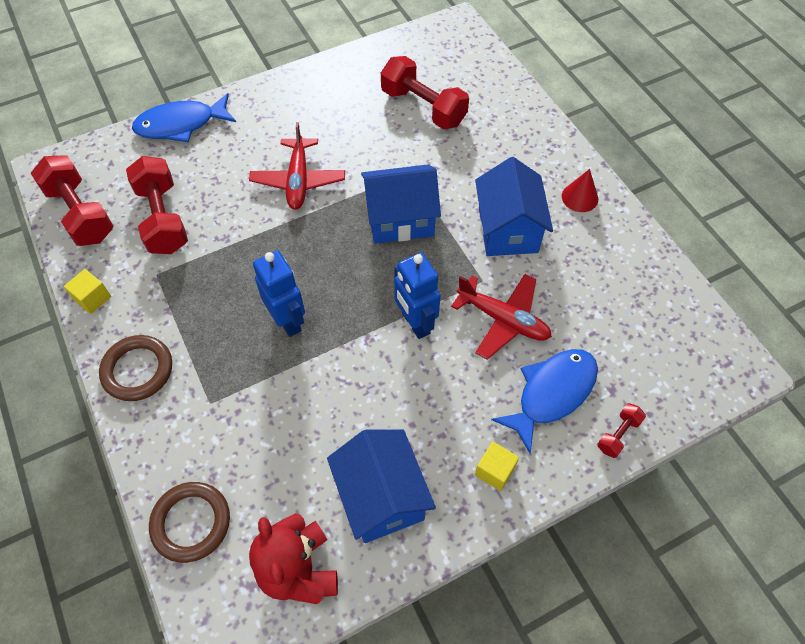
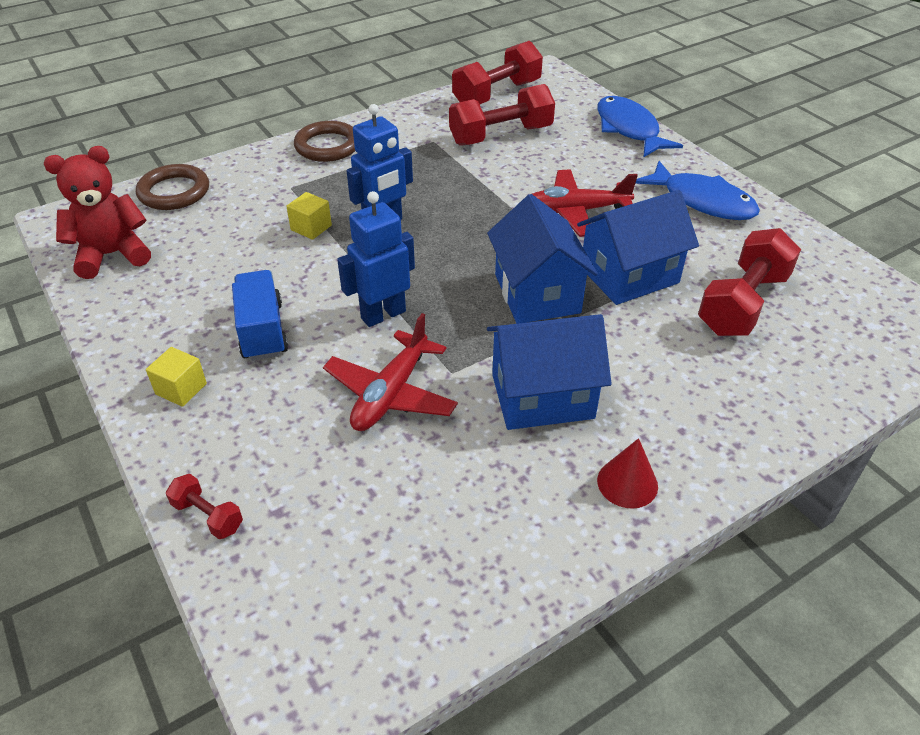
camera: 85 degrees right, 15 degrees down
(92, 298) = (403, 114): yellow cube -> yellow cube (311, 228)
(381, 497) = (171, 301): blue house -> blue house (629, 275)
(428, 413) = (262, 331): none -> blue truck
(552, 393) = (278, 443): blue fish -> blue fish (703, 201)

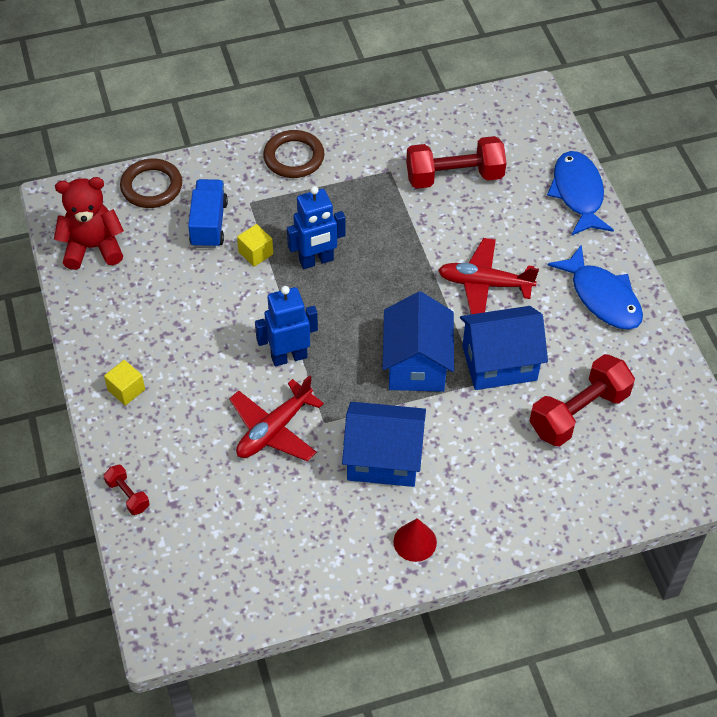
camera: 15 degrees right, 10 degrees up
(262, 331) = (194, 351): blue truck -> blue truck (209, 224)
(497, 94) = (471, 119): red dumbbell -> none

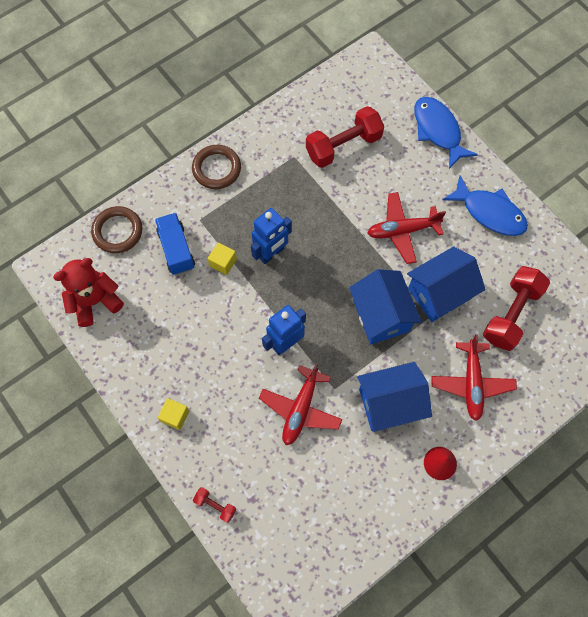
camera: 20 degrees left, 15 degrees up
(494, 470) = (471, 383): none -> red plane

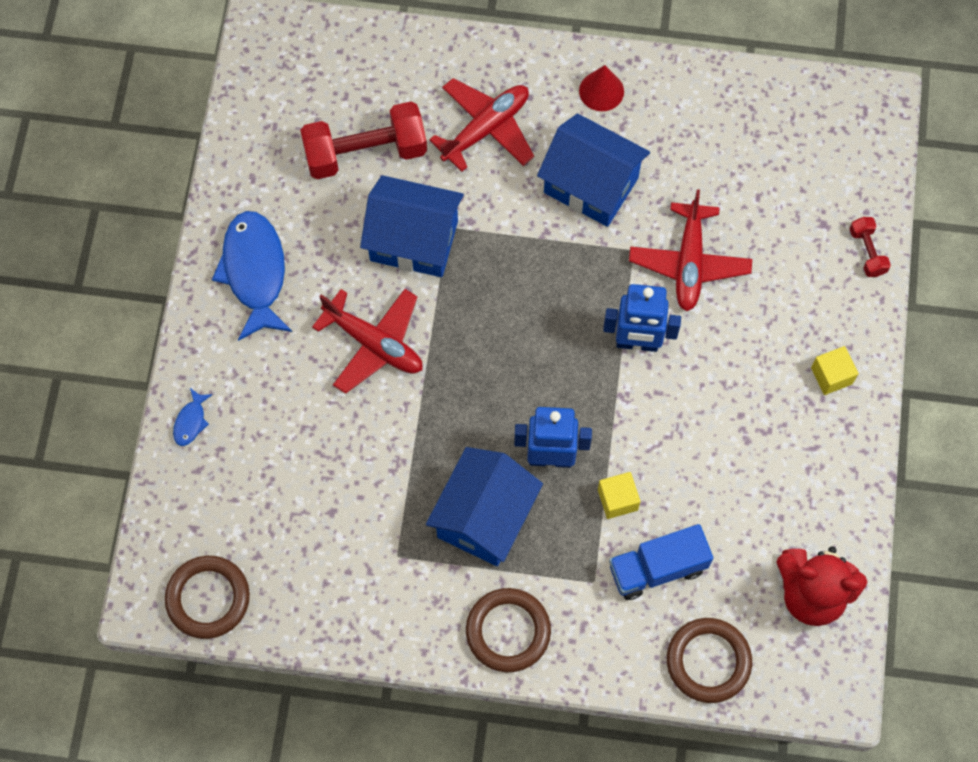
camera: 135 degrees left, 0 degrees up
(176, 249) = (657, 568): blue truck -> blue truck turned 45 degrees clockwise
(300, 409) = (689, 263): red plane -> red plane turned 120 degrees clockwise
(343, 146) = (323, 511): red dumbbell -> none
(350, 77) = (208, 598): none -> brown ring
(381, 315) = (503, 276): blue house -> blue house (484, 517)
(438, 130) = (191, 422): blue fish -> blue fish, size x0.43

